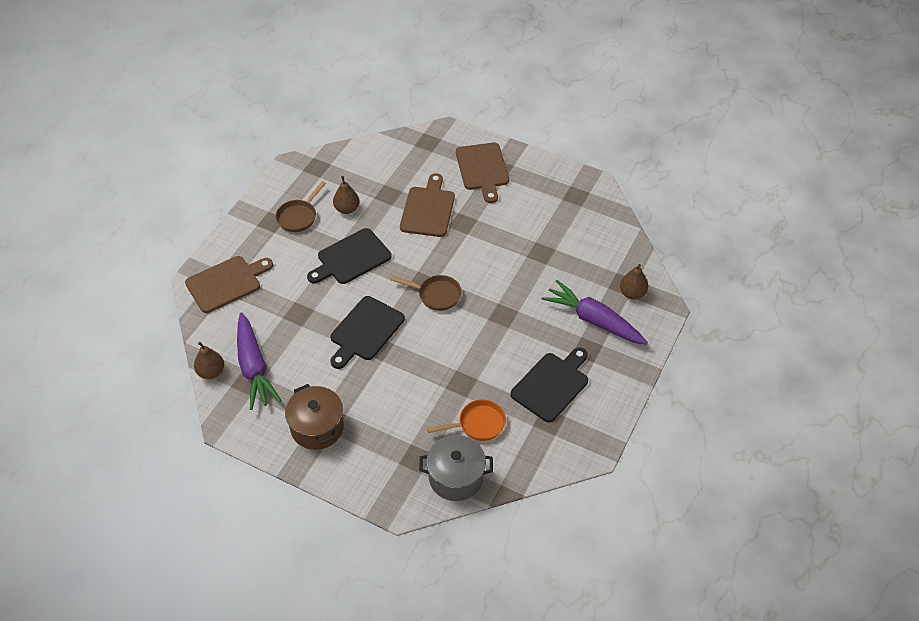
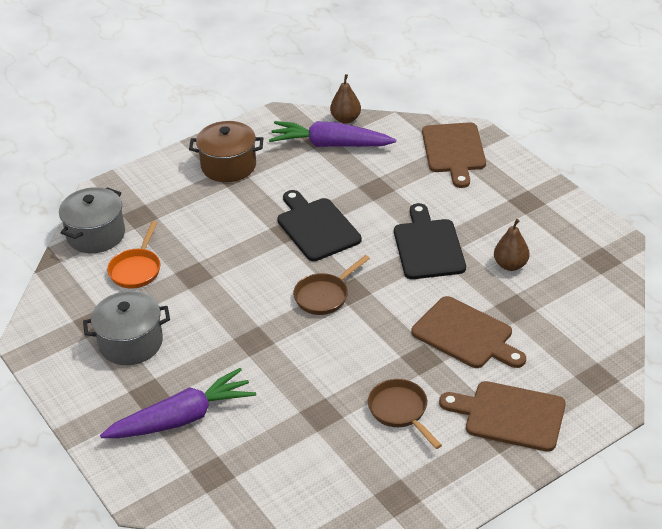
camera: 120 degrees right, 10 degrees down
(298, 216) = (522, 224): brown pan -> brown pan (400, 411)
(552, 385) = (131, 343): black cutting board -> grey pot
(632, 293) = (190, 476): brown pear -> none

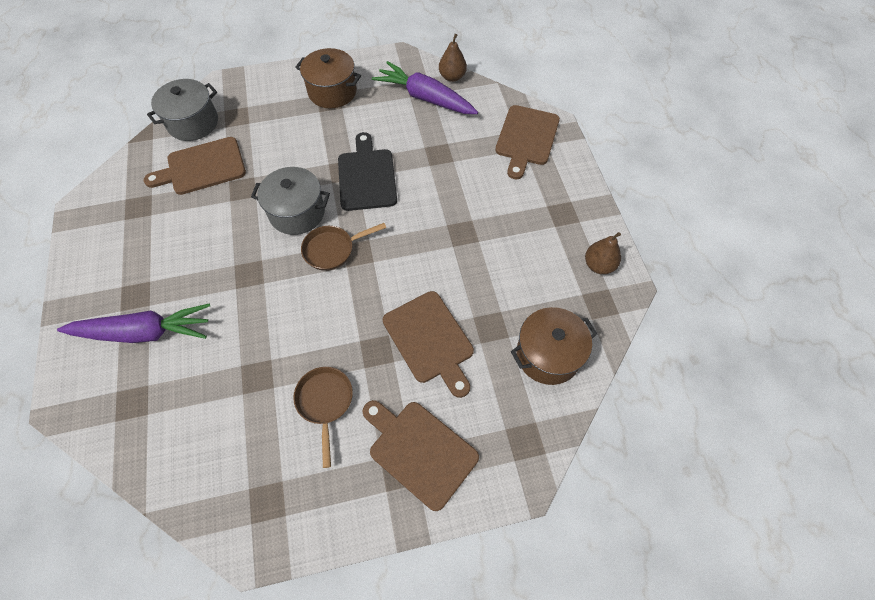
camera: 20 degrees right, 20 degrees up
(131, 343) = (153, 238): grey pot -> grey pot (297, 212)
(136, 269) = (202, 167): orange pan -> brown cutting board
(428, 246) = (449, 230): black cutting board -> none
(510, 265) = (512, 277): brown pear -> brown pear (598, 265)
(578, 311) = (548, 355): none -> brown pot

